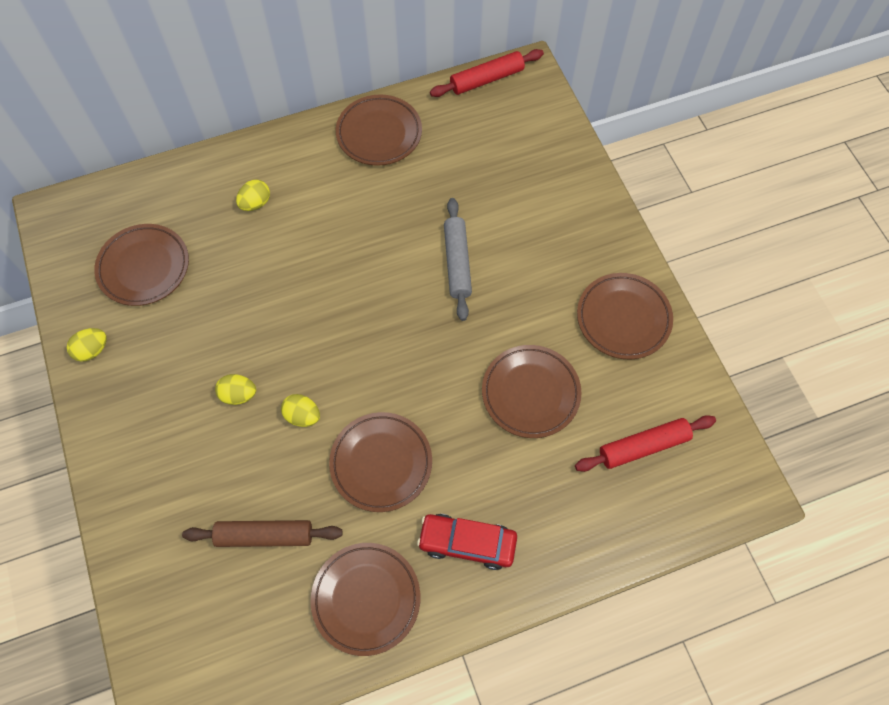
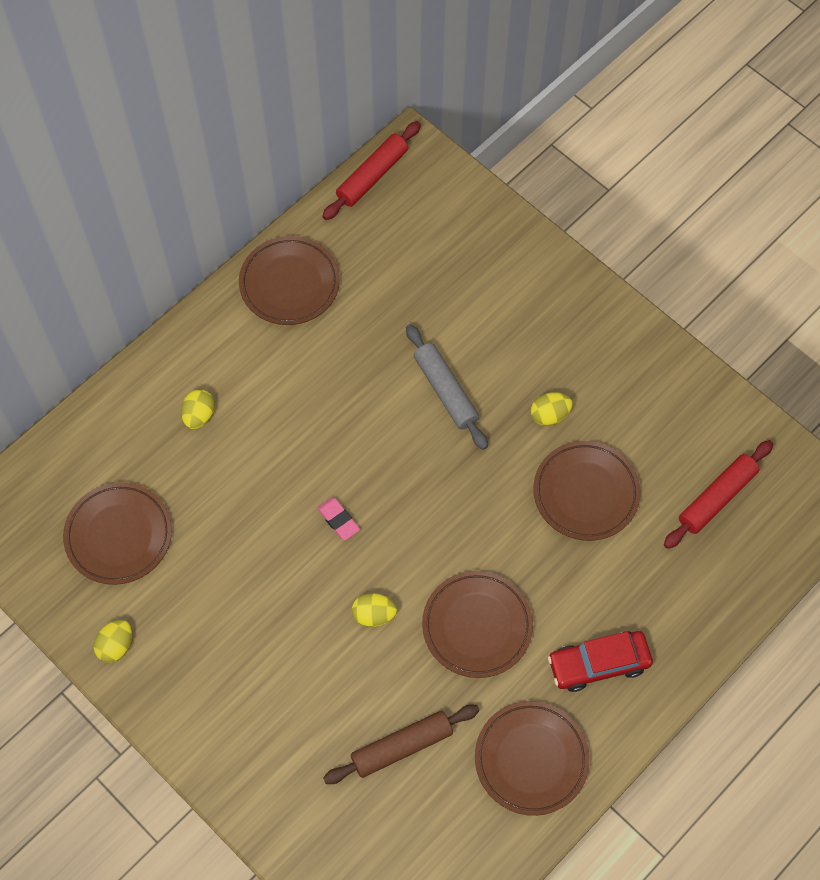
camera: 25 degrees left, 0 degrees up
(238, 395) = (297, 623): yellow egg -> yellow egg (549, 415)
(316, 327) = (338, 520): none -> pink eraser
(623, 318) = (638, 379): brown plate -> none

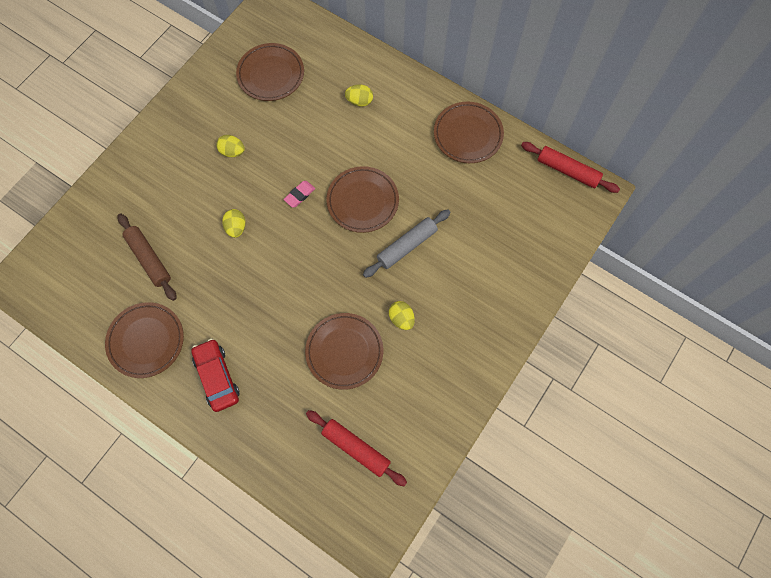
camera: 80 degrees right, 5 degrees up
(116, 646) = (200, 88): yellow egg -> yellow egg (232, 152)
(477, 626) = (236, 293): brown plate -> brown plate (362, 201)

